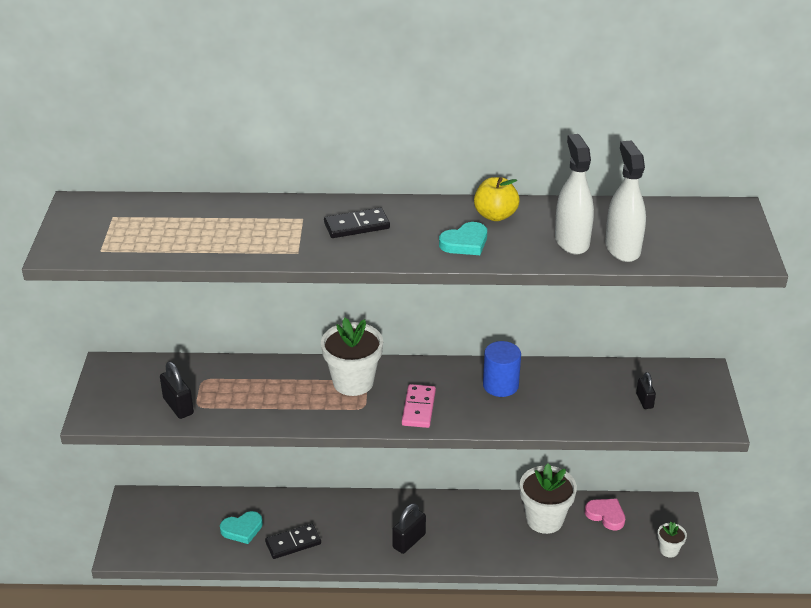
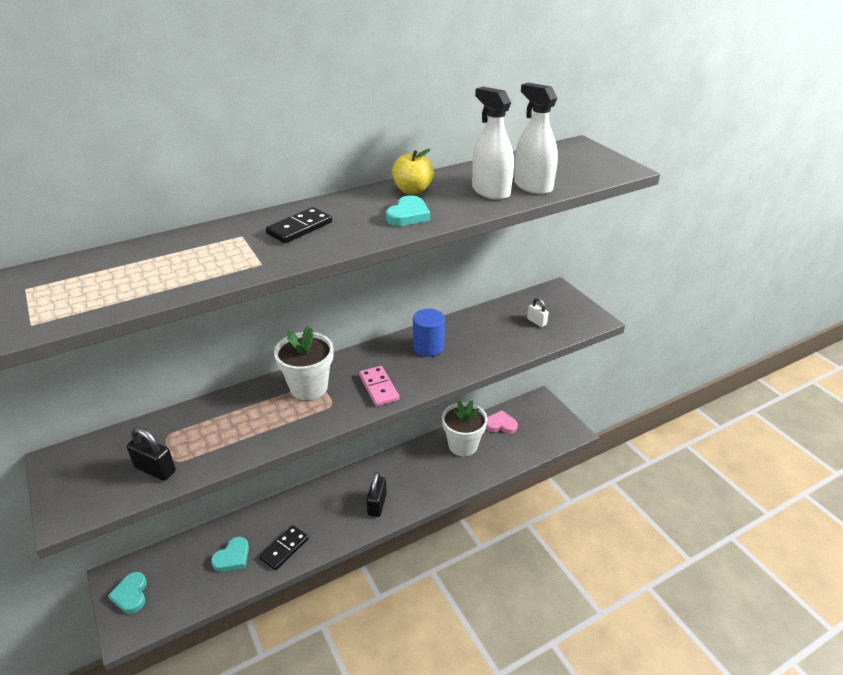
camera: 30 degrees left, 0 degrees up
(140, 522) = (131, 594): none -> turquoise heart
(644, 401) = (536, 322): black padlock -> white padlock
(669, 550) = (556, 431): white flower pot -> none

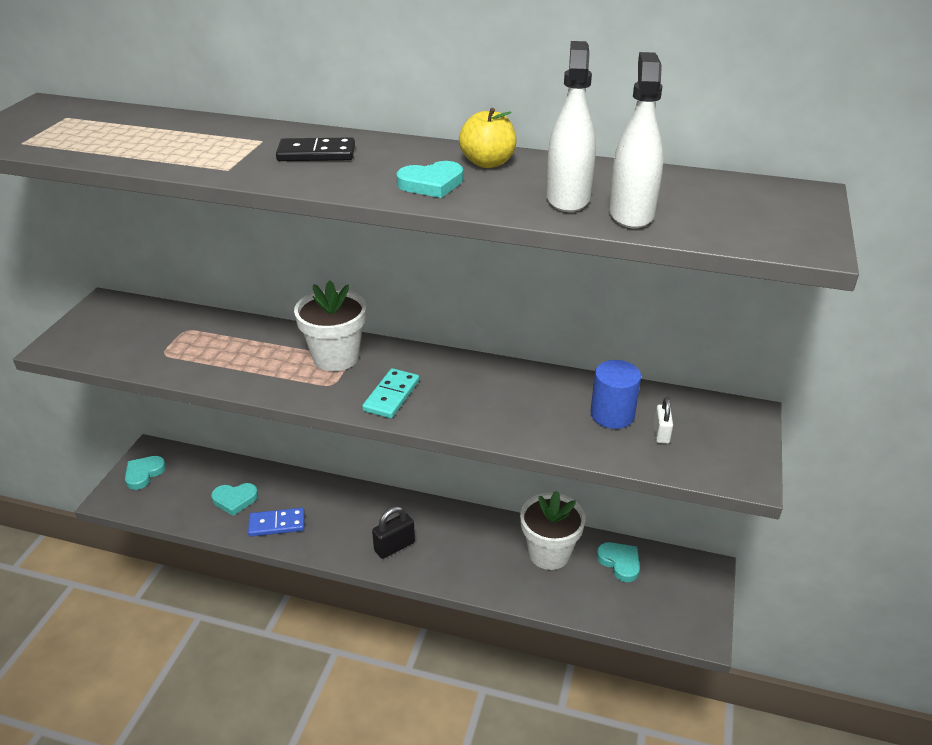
camera: 45 degrees right, 0 degrees up
(155, 469) = (143, 351): black padlock -> none
(284, 549) = (277, 524): black domino -> blue domino
(378, 388) = (391, 396): pink domino -> turquoise domino
(428, 347) = (496, 387): blue cylinder -> blue cylinder (612, 414)
(500, 425) = (620, 562): pink heart -> turquoise heart

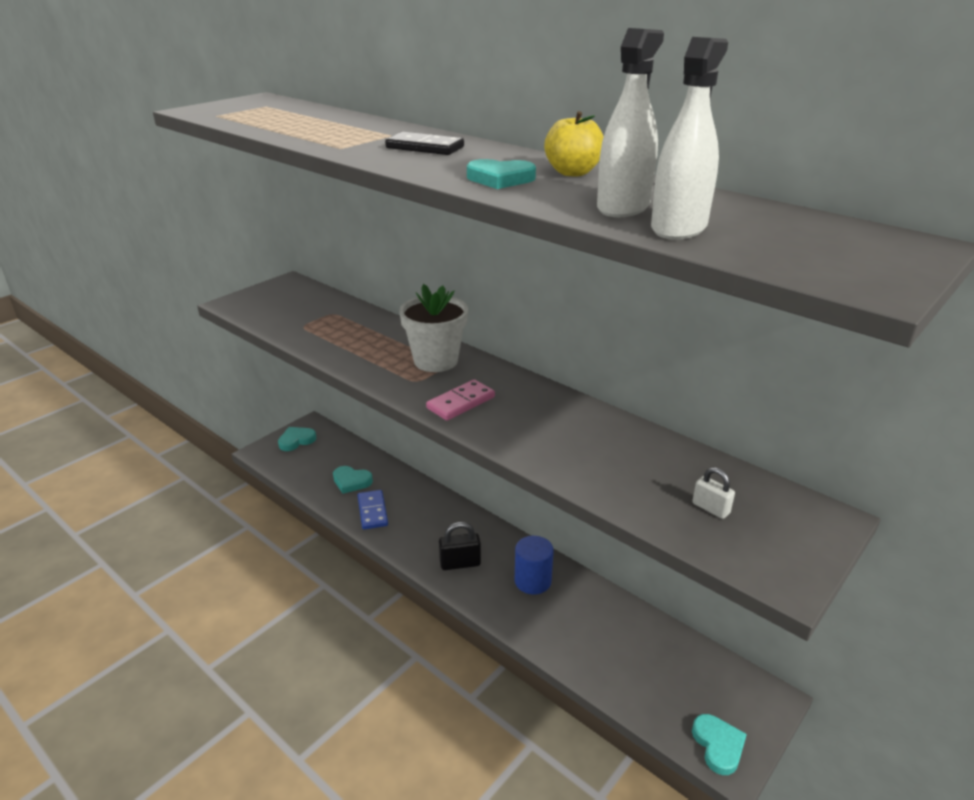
camera: 25 degrees right, 5 degrees down
(277, 524) = (372, 511): blue domino -> blue domino turned 60 degrees clockwise
(391, 396) = (461, 402): turquoise domino -> pink domino
(549, 553) = (604, 620): white flower pot -> none
(612, 414) = (667, 476): blue cylinder -> blue cylinder (532, 581)
(620, 562) = (674, 655): turquoise heart -> turquoise heart (718, 745)
(661, 433) = (710, 508): white padlock -> white padlock turned 75 degrees counterclockwise

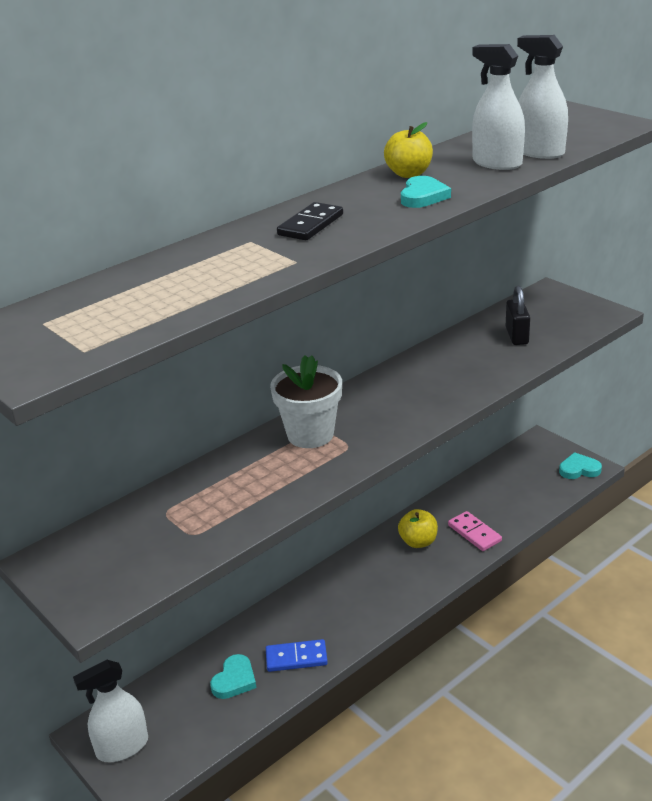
camera: 80 degrees left, 0 degrees up
(296, 440) = (122, 747): turquoise heart -> white spray bottle
(460, 563) = (390, 588): black padlock -> black padlock (517, 336)
(461, 402) = (394, 420): pink domino -> pink domino (474, 533)
(532, 581) = (418, 542): blue cylinder -> yellow apple
(710, 508) = (542, 326): white padlock -> none

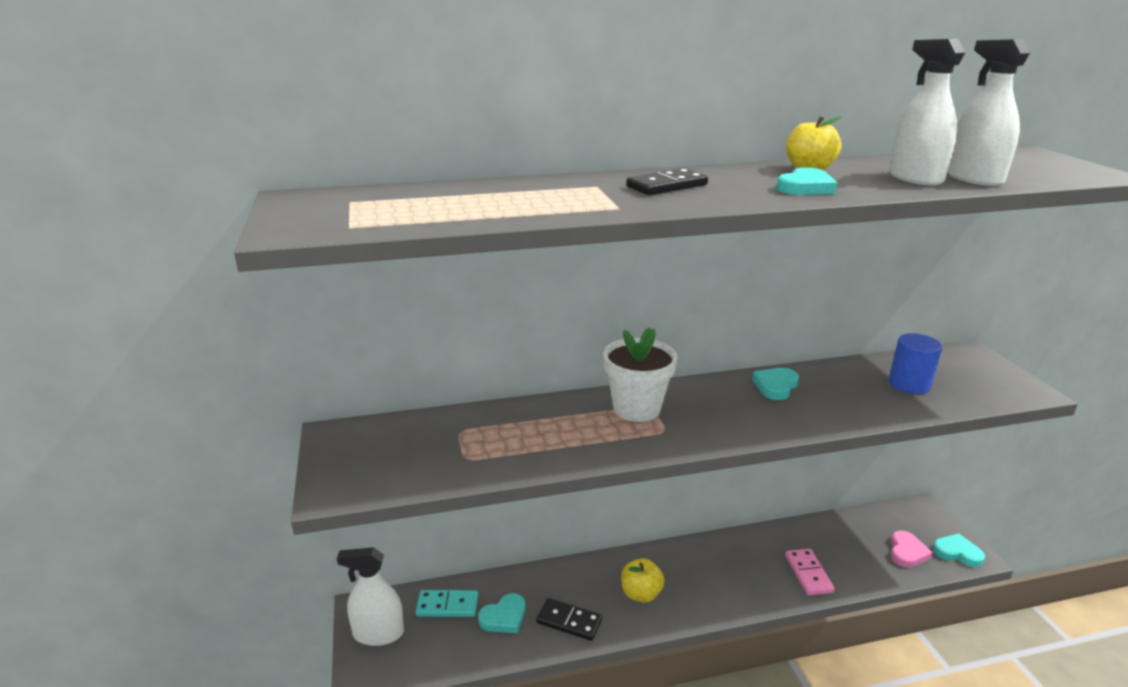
camera: 25 degrees right, 5 degrees down
(173, 694) = (447, 606): none -> turquoise domino
(296, 658) = (569, 621): blue domino -> black domino
(413, 373) = (775, 386): none -> turquoise heart
(418, 542) = (746, 560): yellow apple -> yellow apple (641, 594)
(517, 336) = (909, 384): black padlock -> blue cylinder
(541, 484) = (907, 552): none -> pink heart

